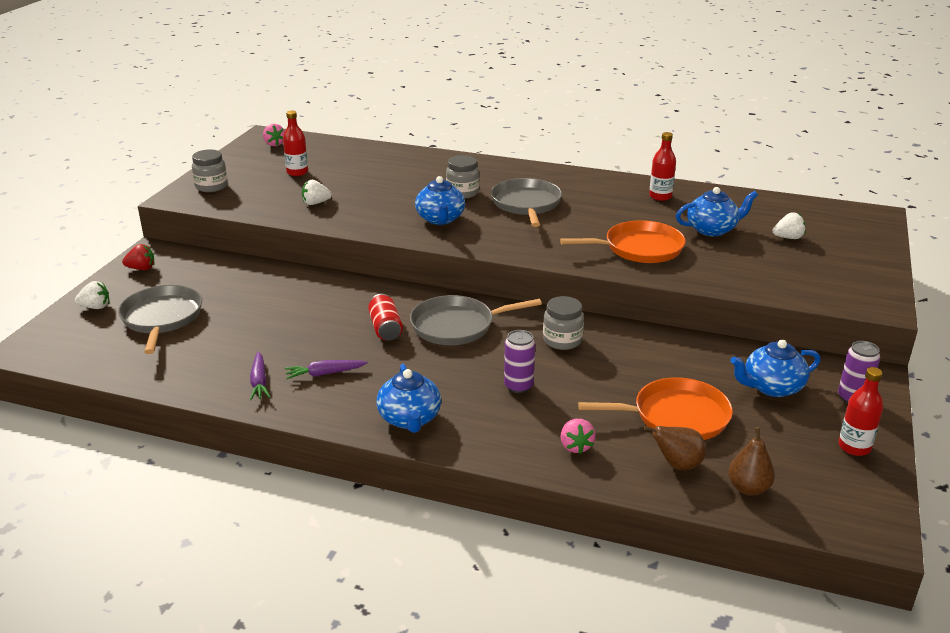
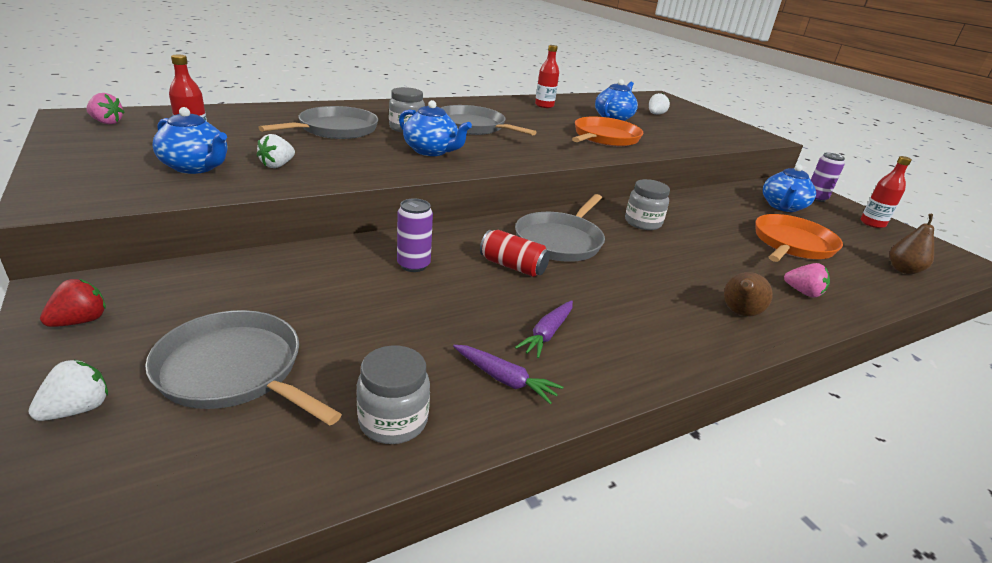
camera: 50 degrees left, 0 degrees up
(211, 186) = (91, 178): grey jar -> grey jar (393, 421)
(404, 181) = (335, 129): none -> grey pan
(409, 419) = (688, 335): blue teapot -> blue teapot (196, 167)
(518, 386) = (689, 267): purple can -> purple can (413, 265)
(677, 465) = (857, 274): brown pear -> brown pear (739, 313)

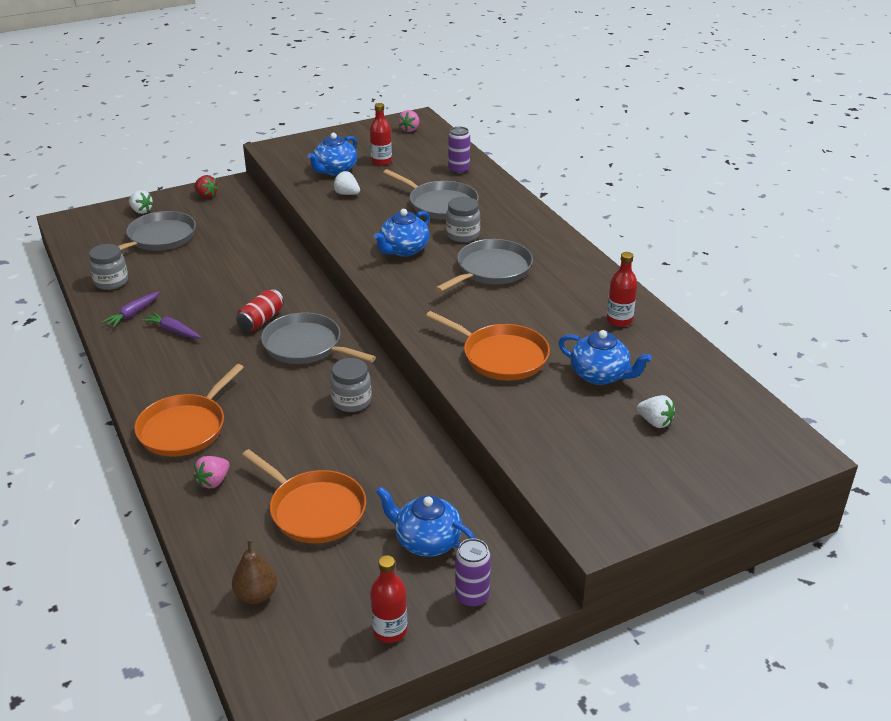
camera: 95 degrees right, 5 degrees up
(413, 265) = (262, 279): purple can -> purple can (459, 170)
(739, 313) = (185, 428): brown pear -> orange pan

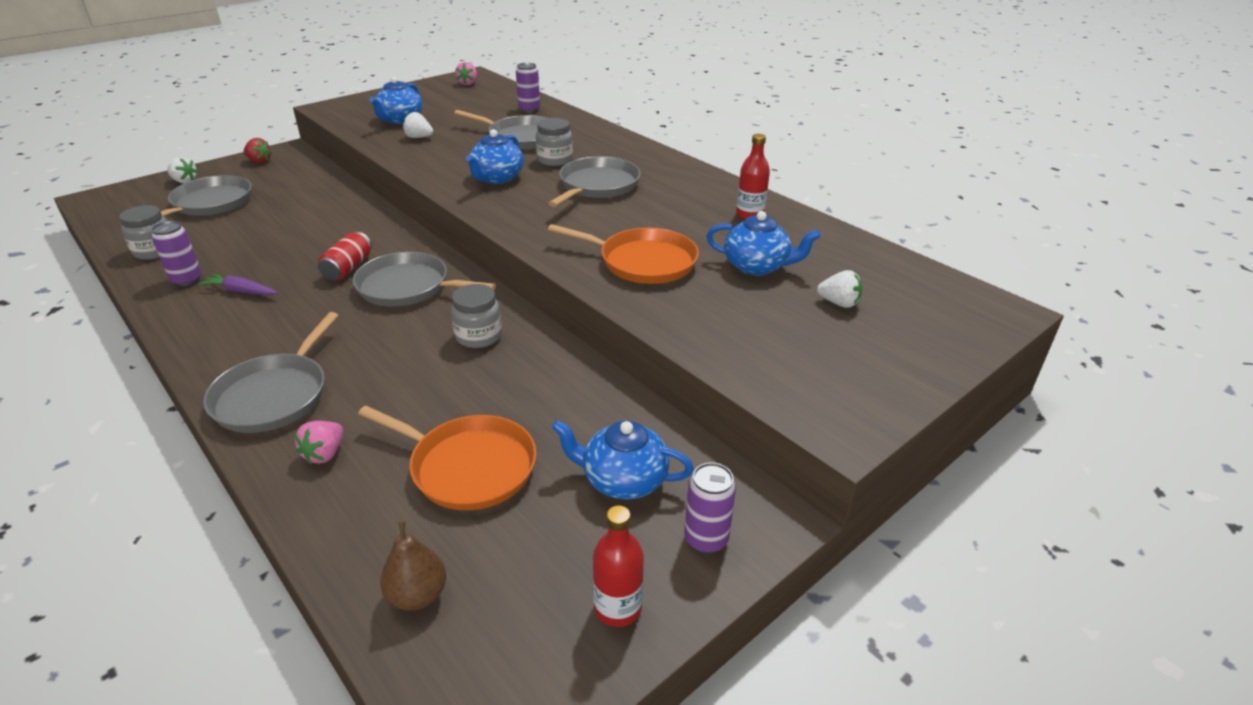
camera: 15 degrees left, 0 degrees up
(133, 314) = (187, 280): purple carrot -> purple can
(185, 428) = (274, 395): orange pan -> grey pan
(381, 161) = (447, 109): red bottle -> none

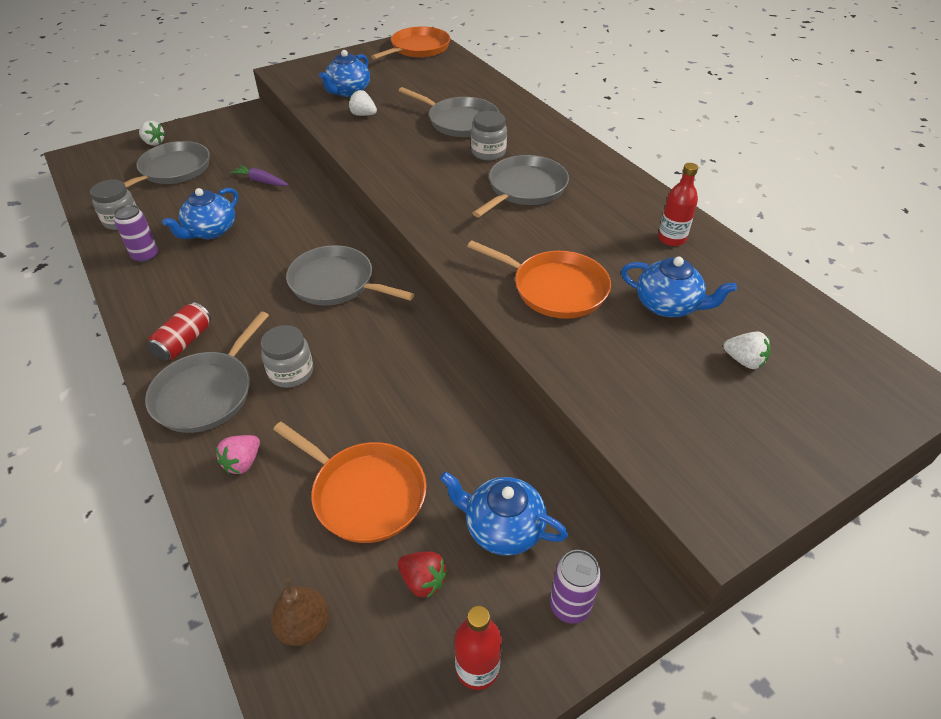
camera: 10 degrees right, 10 degrees up
(241, 291) = (190, 273): purple carrot -> purple carrot (261, 181)
(259, 161) = (220, 124): red strawberry -> red strawberry (423, 581)
(348, 268) = (285, 256): red can -> red can (184, 342)
(468, 83) = (418, 48): pink strawberry -> orange pan
(478, 336) = (392, 347): grey jar -> grey jar (291, 372)
(496, 178) = (429, 171): blue teapot -> blue teapot (210, 231)
(529, 109) = (472, 86): purple can -> none

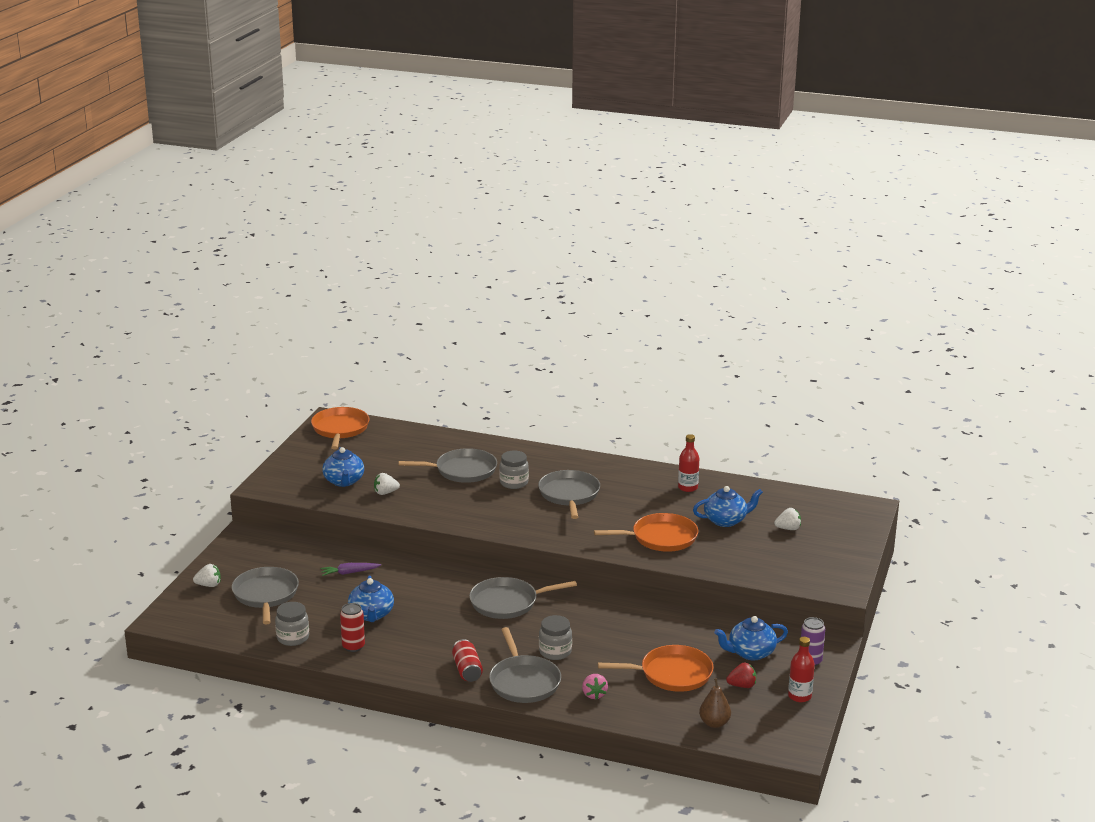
camera: 40 degrees left, 20 degrees down
(145, 256) = (353, 646): purple can -> red can

